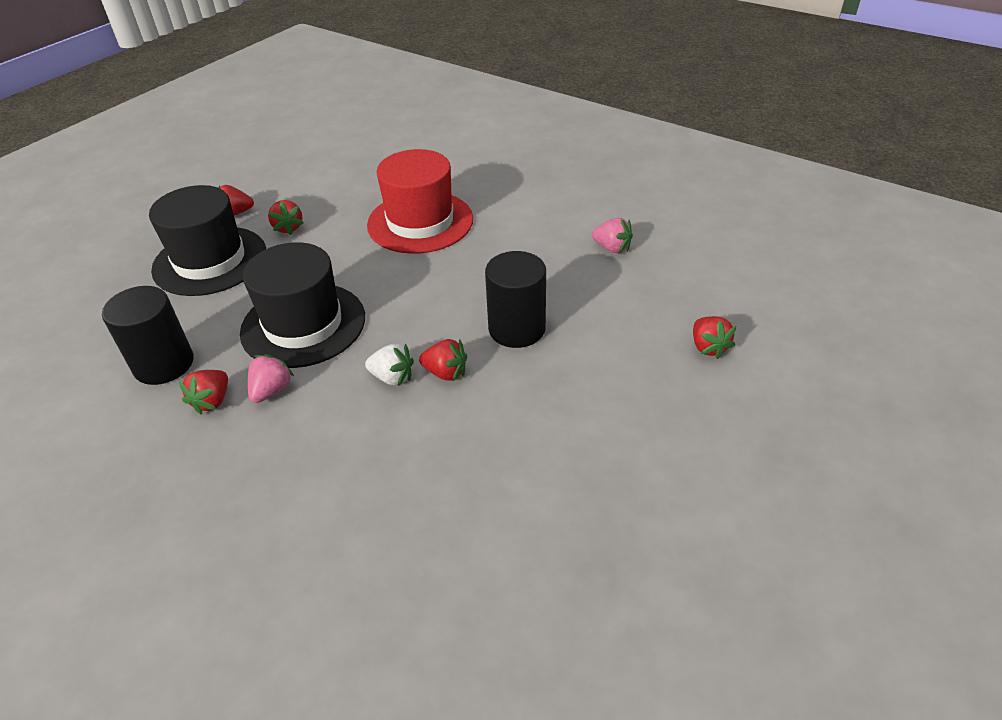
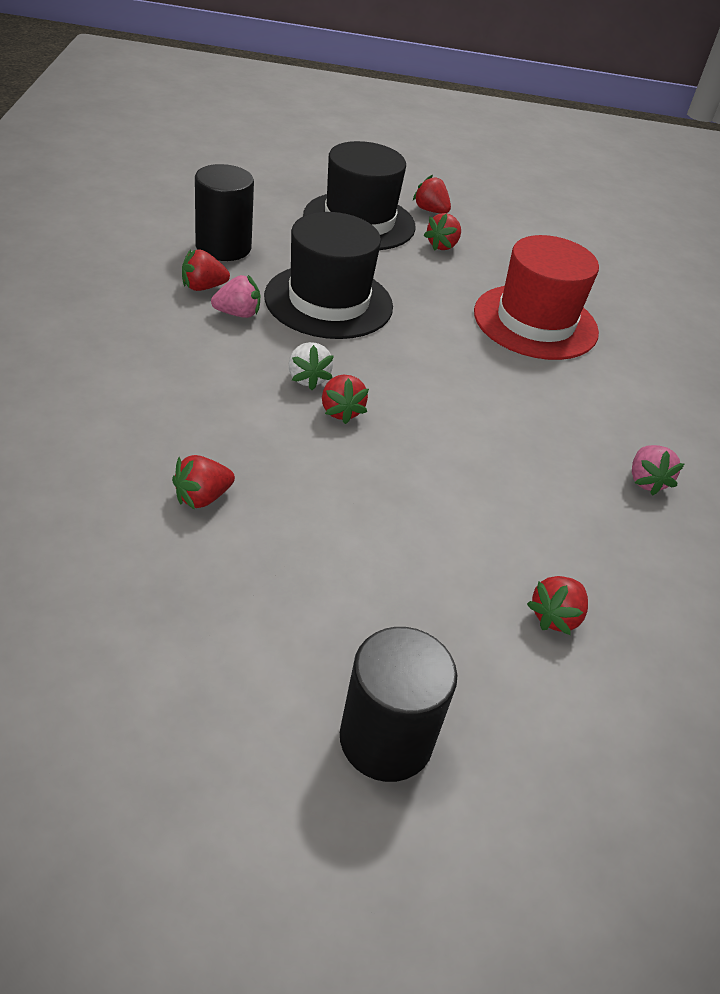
camera: 50 degrees right, 0 degrees up
(493, 502) = (202, 497): none -> red strawberry
(517, 329) = (443, 442): black cylinder -> black cylinder (386, 739)

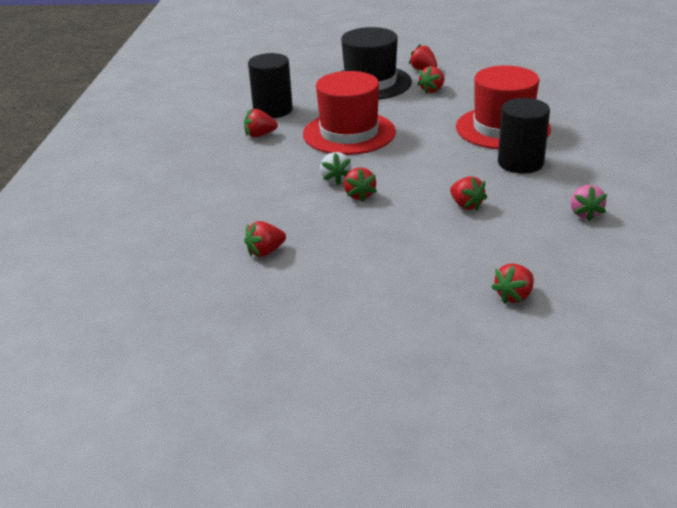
camera: 10 degrees right, 10 degrees down
(238, 313) = (285, 147): pink strawberry -> none
(328, 301) = (349, 133): black hat -> red hat
(386, 739) = (394, 369): black cylinder -> black cylinder (520, 163)
(488, 447) = (466, 205): none -> red strawberry

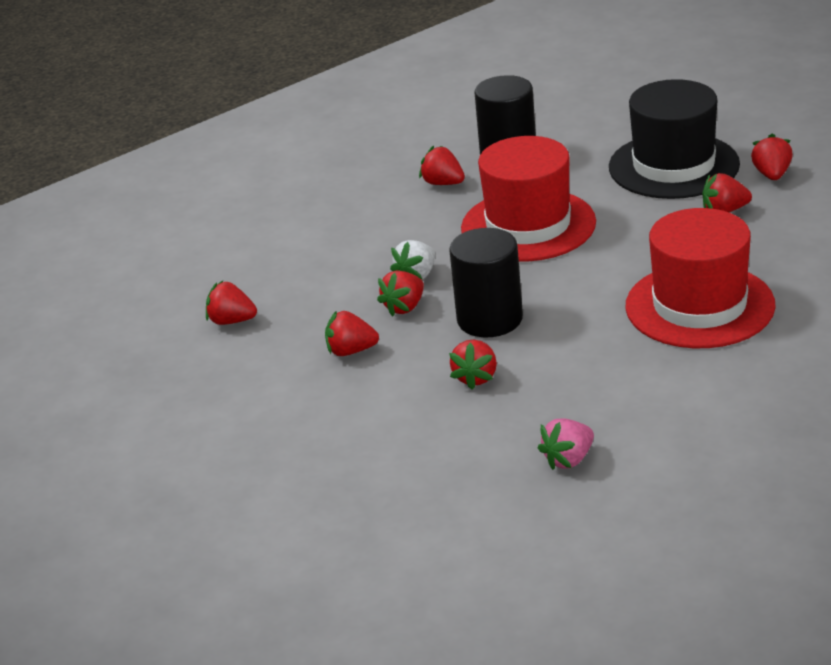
camera: 50 degrees right, 0 degrees up
(514, 296) = (335, 495): red strawberry -> red strawberry (351, 351)
(520, 163) = (627, 361): black cylinder -> black cylinder (489, 319)

